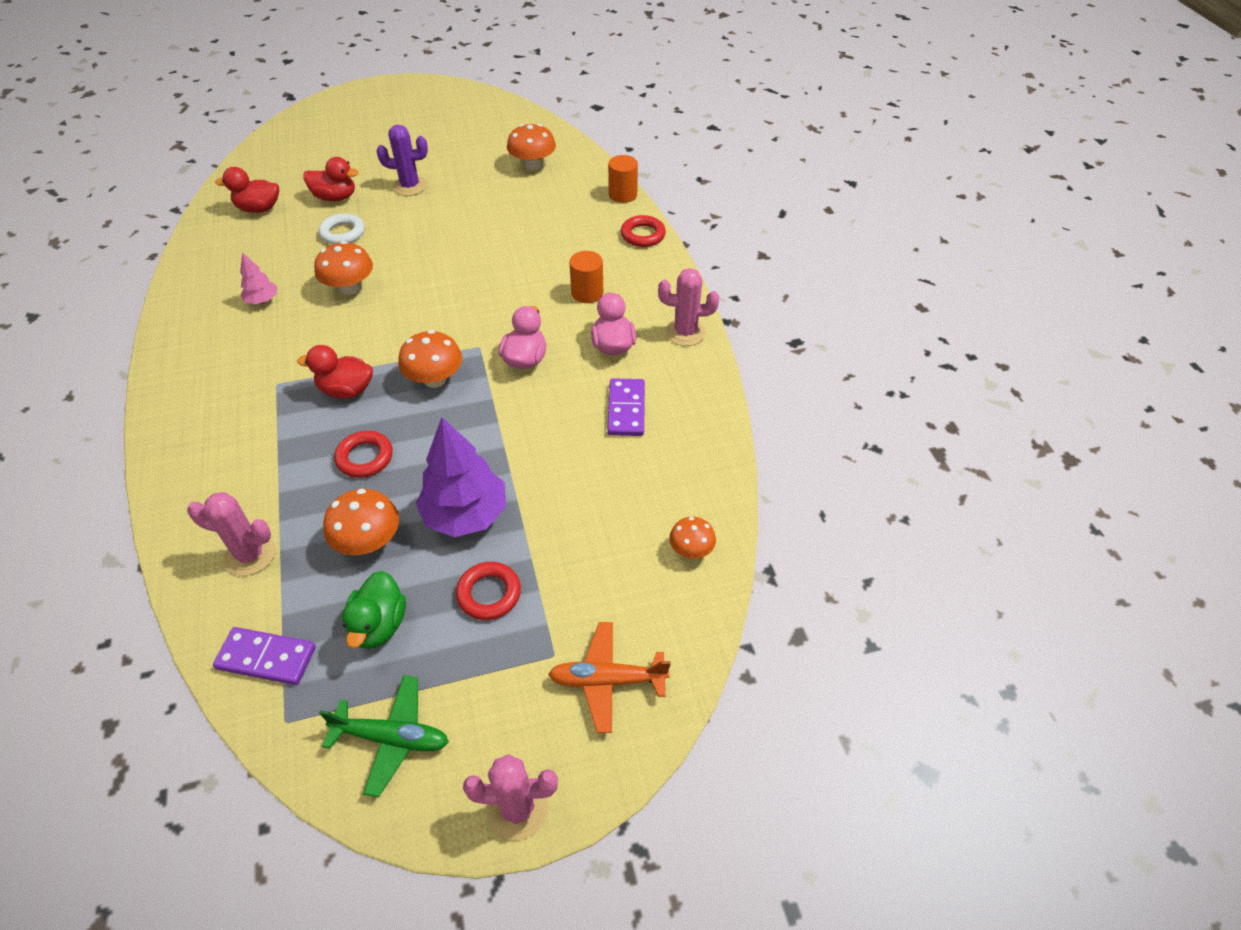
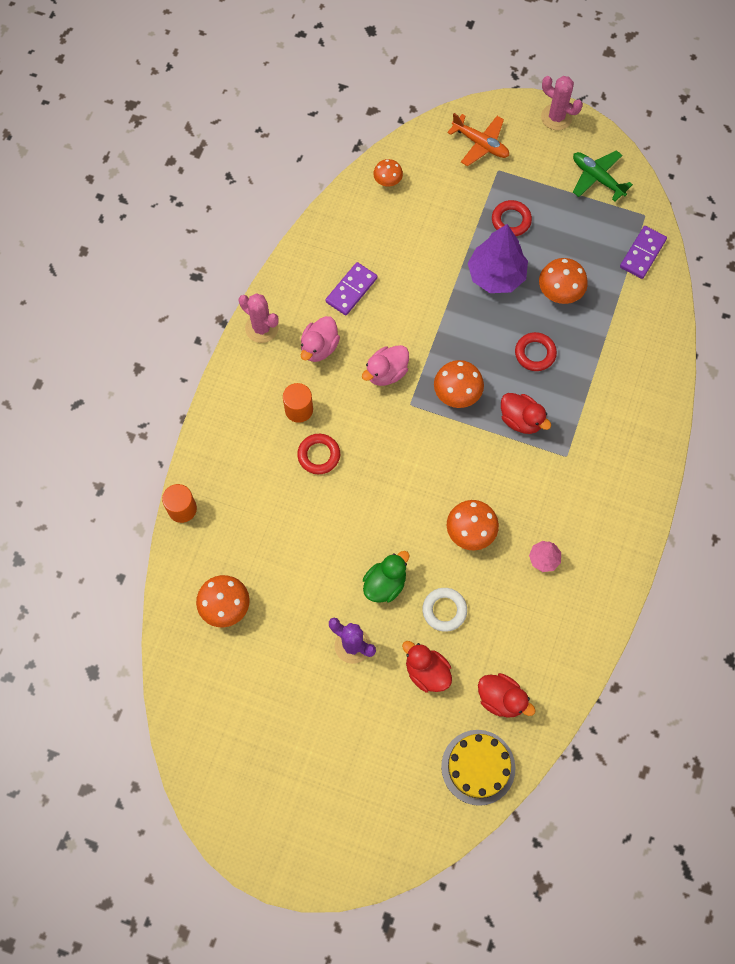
camera: 145 degrees left, 20 degrees up
(250, 555) = (630, 323): pink cactus -> none
(260, 172) = (478, 767): none -> yellow cake
(266, 658) = (642, 254): purple domino -> purple domino turned 75 degrees clockwise
(379, 625) = (577, 237): green duck -> green duck (385, 584)
(643, 235) = (208, 447): red ring -> red ring (319, 455)

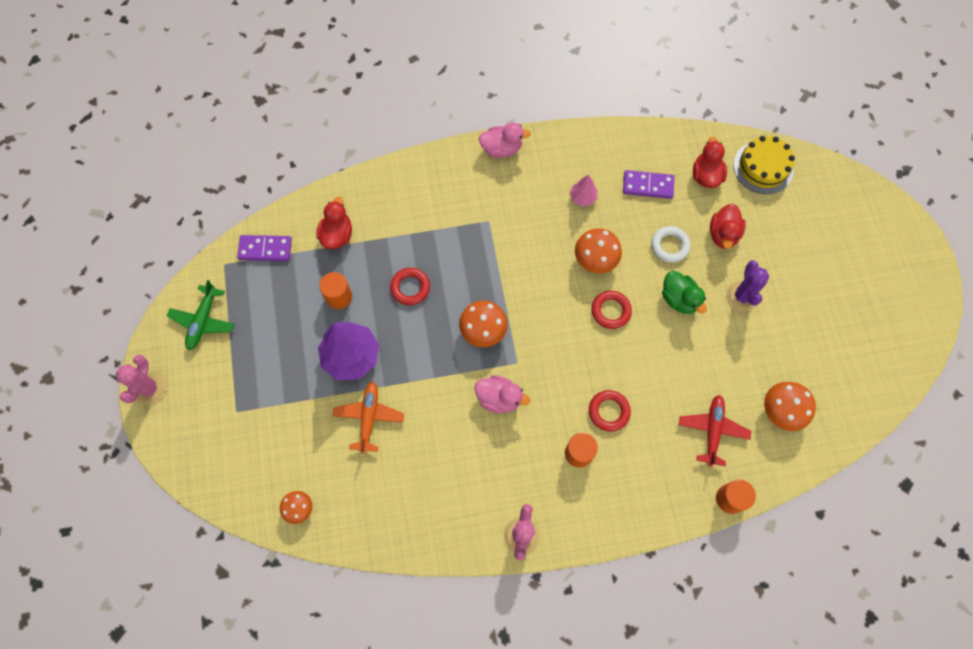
camera: 120 degrees left, 0 degrees up
(247, 532) = (712, 430): none -> red plane
(319, 347) = (509, 470): pink duck -> pink duck (501, 149)
(351, 290) = (436, 475): purple domino -> purple domino (648, 186)
(385, 584) = (679, 299): green duck -> green duck turned 135 degrees counterclockwise
(480, 144) = (213, 442): orange plane -> orange plane (369, 417)
(511, 220) = (286, 372): red ring -> red ring (610, 311)
(521, 420) = (477, 269): red duck -> red duck (337, 235)
(560, 291) = (339, 296): orange mushroom -> orange cylinder

